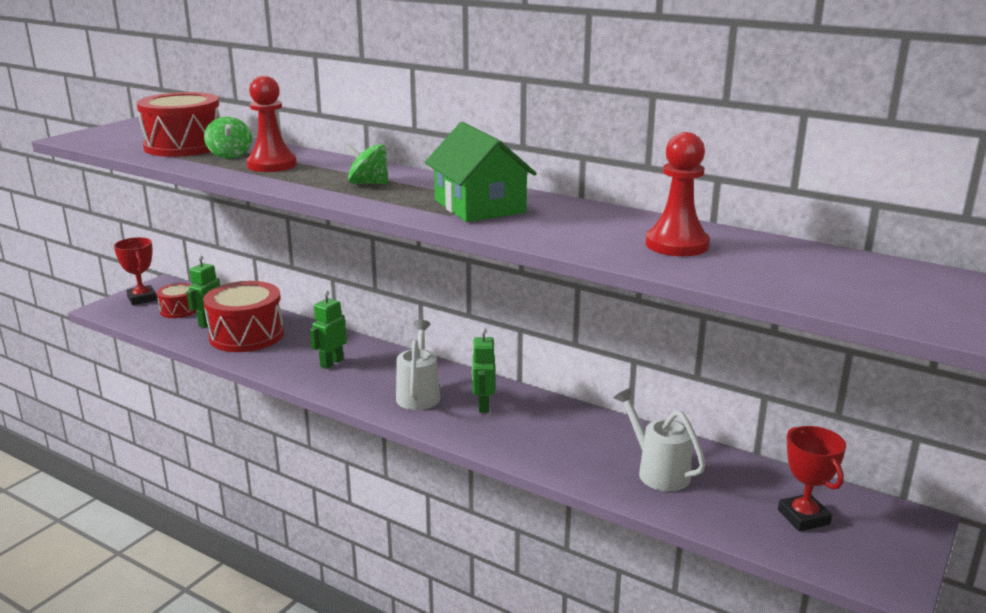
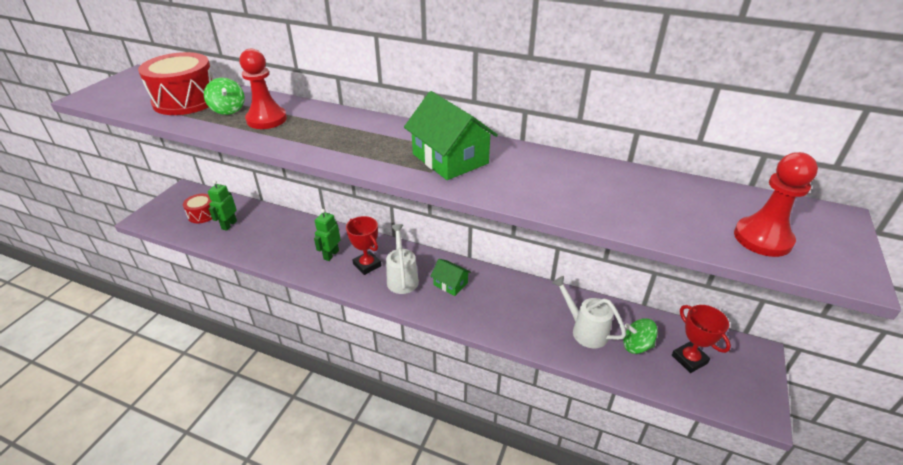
camera: 10 degrees left, 15 degrees up
(142, 298) = (170, 206): red trophy -> red trophy (367, 265)
(246, 335) = (260, 234): red drum -> none
(368, 183) = (352, 137): green spinning top -> green spinning top (636, 345)
(483, 406) = (450, 284): green robot -> green house
(676, 245) = (616, 193): red pawn -> red pawn (762, 238)

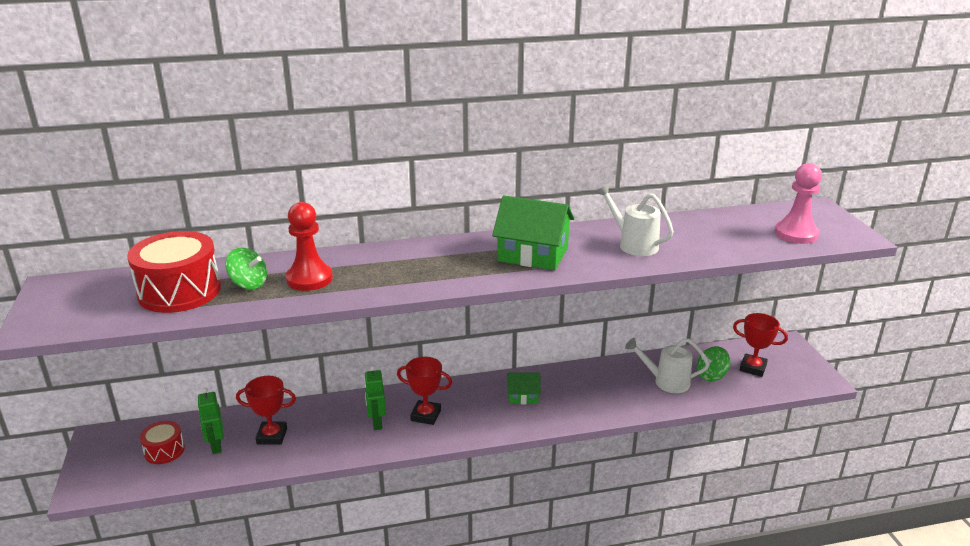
camera: 35 degrees left, 10 degrees down
(263, 233) = (272, 436): none -> red trophy
(402, 278) = (473, 411): white watering can -> white watering can (633, 244)
(762, 238) = (796, 234): red pawn -> pink pawn

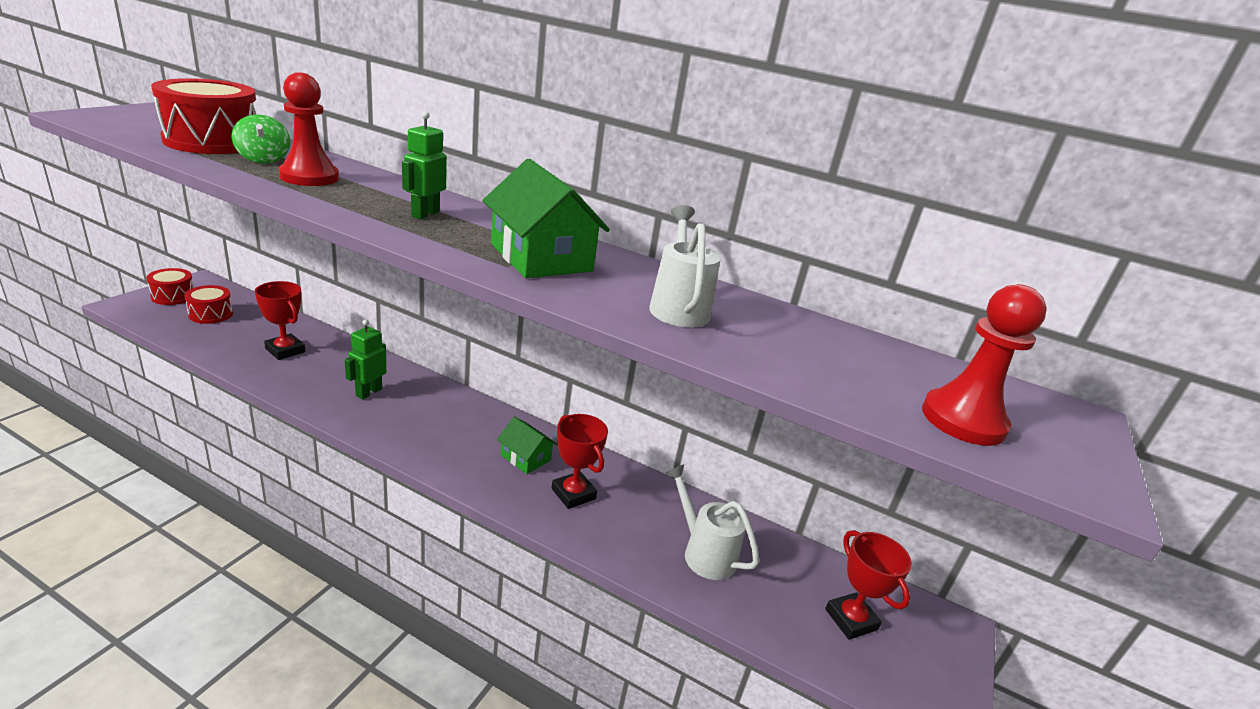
camera: 35 degrees right, 0 degrees up
(104, 459) = (173, 296): none -> red drum
(216, 446) = (241, 332): green robot -> green robot (425, 214)
(426, 415) = (415, 414): red trophy -> red trophy (573, 494)
(711, 375) = (775, 586): green spinning top -> none
(796, 234) = (963, 420): pink pawn -> red pawn

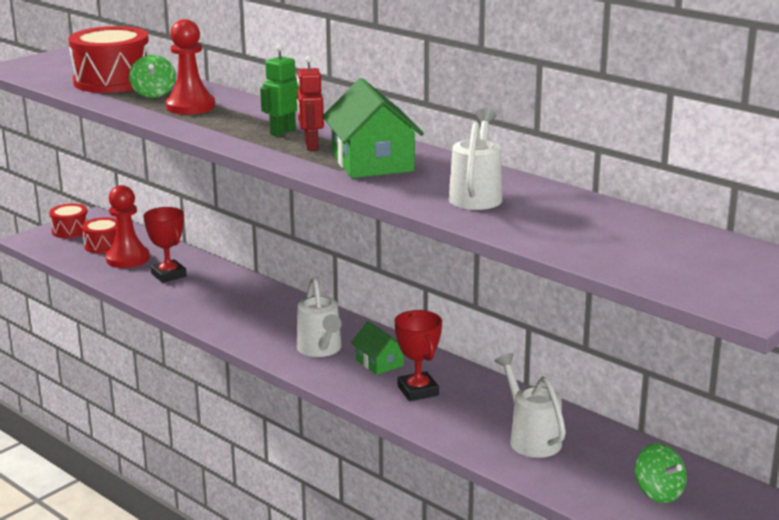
camera: 20 degrees right, 5 degrees down
(368, 392) = (241, 309): green robot -> none
(461, 443) = (320, 350): none -> white watering can
(463, 233) = (311, 146): none -> red robot
(851, 619) = (658, 492): red trophy -> green spinning top
(963, 420) = (676, 269): red pawn -> red pawn (128, 259)

